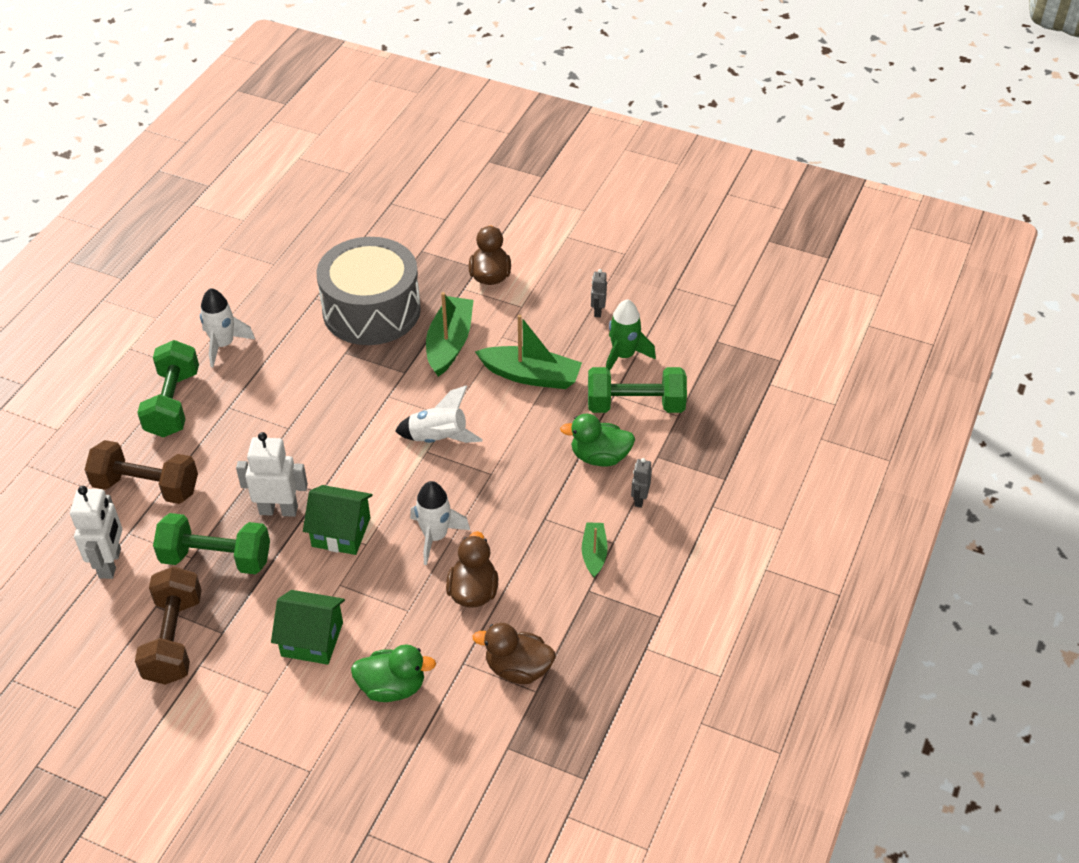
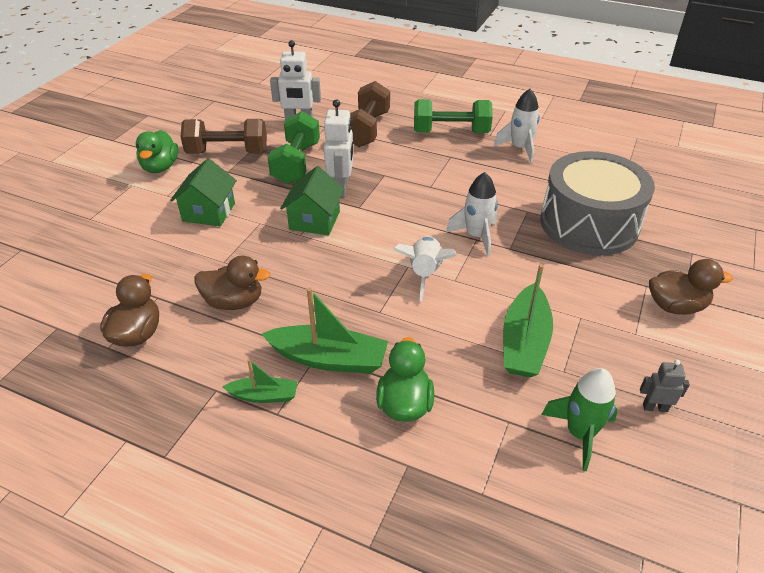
camera: 90 degrees right, 5 degrees down
(392, 687) = (147, 256): green duck -> green duck (160, 167)
(435, 536) = (303, 275): white rocket -> white rocket (476, 236)
(449, 343) = (558, 277): green boat -> green boat (329, 359)
(635, 405) = (493, 444): green dumbbell -> none
(639, 499) = (338, 442): grey robot -> none

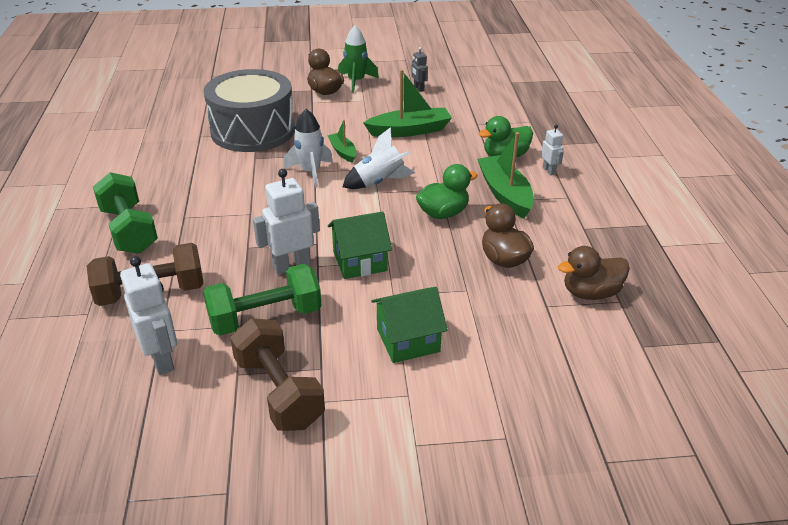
camera: 120 degrees left, 5 degrees down
(160, 167) = (358, 441): green duck -> green duck (443, 213)
(264, 396) = (563, 207): green boat -> green boat (343, 152)
(341, 430) = (549, 170): none -> white robot
(519, 148) = (144, 182): white rocket -> none
(579, 434) = (461, 104): green rocket -> green rocket (356, 82)

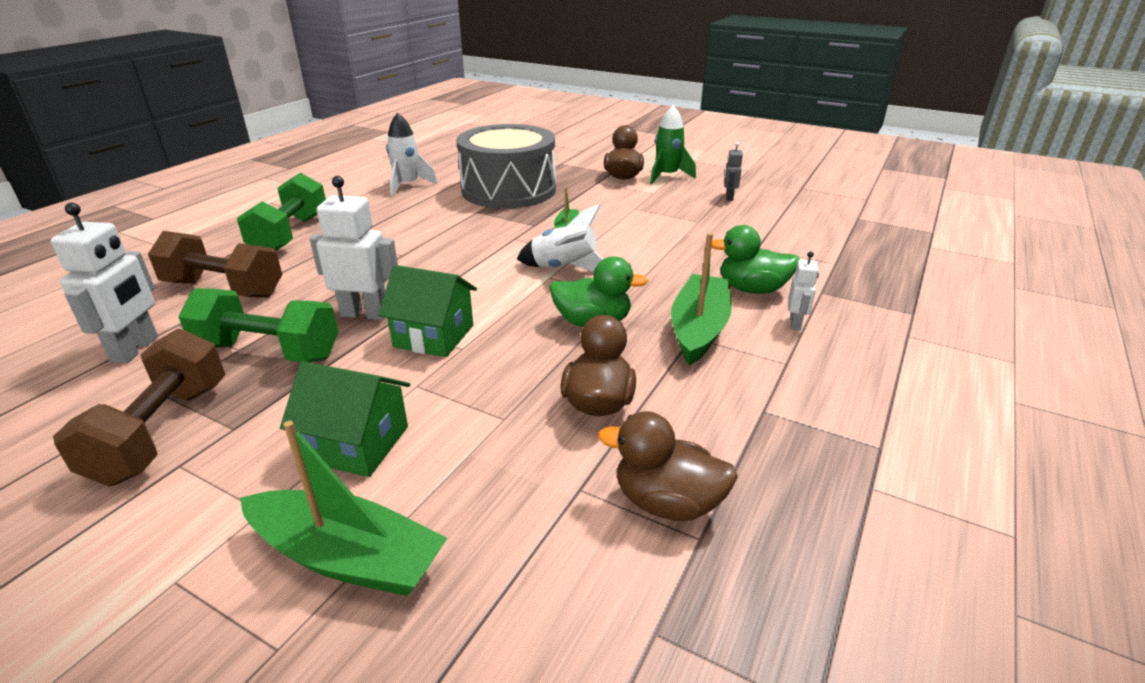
camera: 35 degrees right, 5 degrees down
(310, 172) = (509, 238): white rocket -> white rocket (408, 186)
(409, 131) = (666, 232): green boat -> green boat (347, 557)

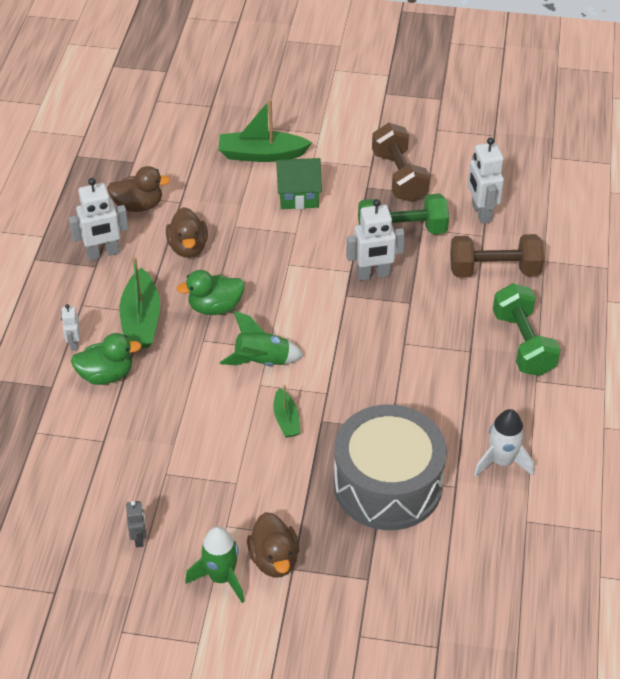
camera: 160 degrees right, 15 degrees up
(434, 336) = (313, 268): green house -> none
(564, 268) = (262, 362): white rocket -> green rocket
(749, 427) = (103, 253): none -> white robot

